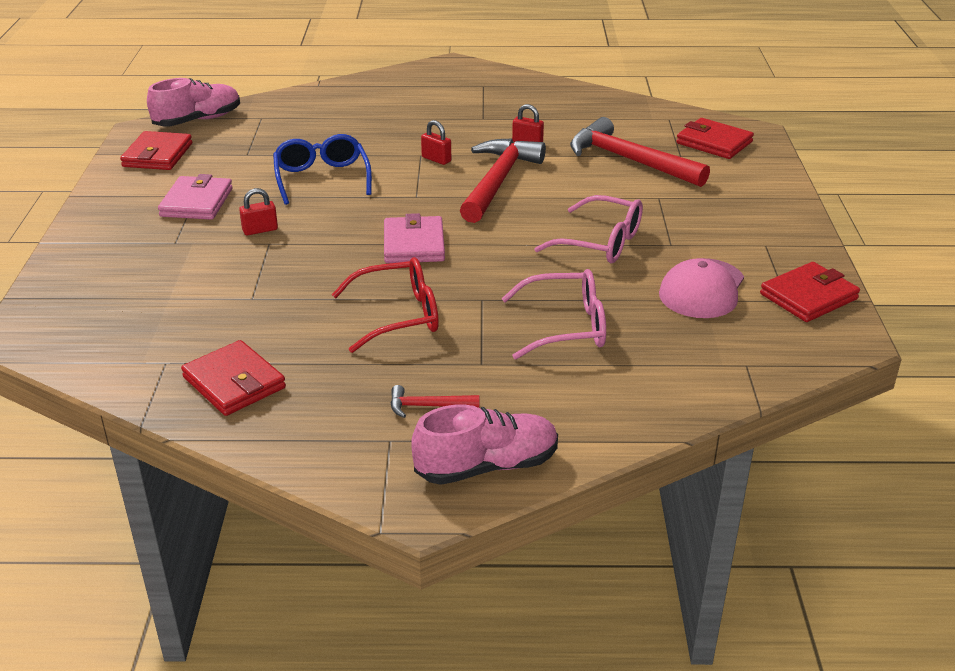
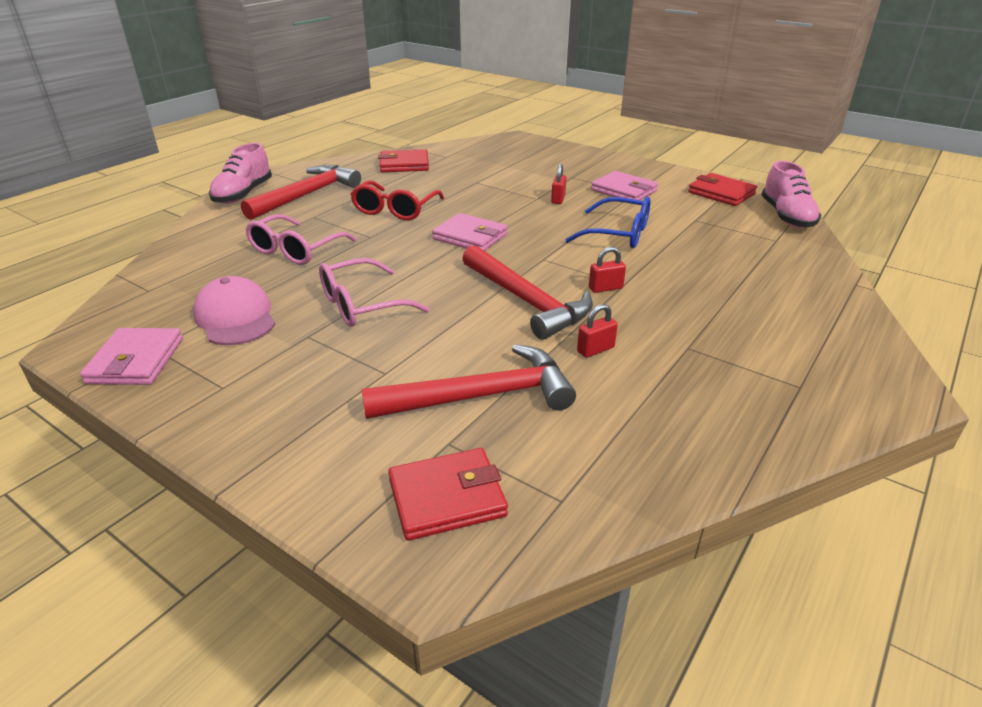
camera: 125 degrees right, 0 degrees up
(428, 406) = (307, 195): red hammer -> red hammer, size x2.29
(808, 296) = (136, 361): red wallet -> pink wallet

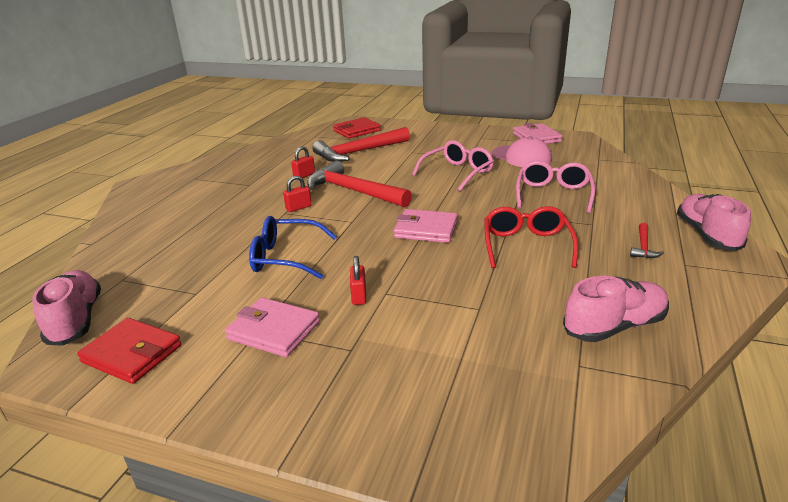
camera: 165 degrees right, 5 degrees down
(307, 195) = (643, 246): red hammer -> red hammer, size x0.44
(404, 165) = (614, 326): red wallet -> pink shoe

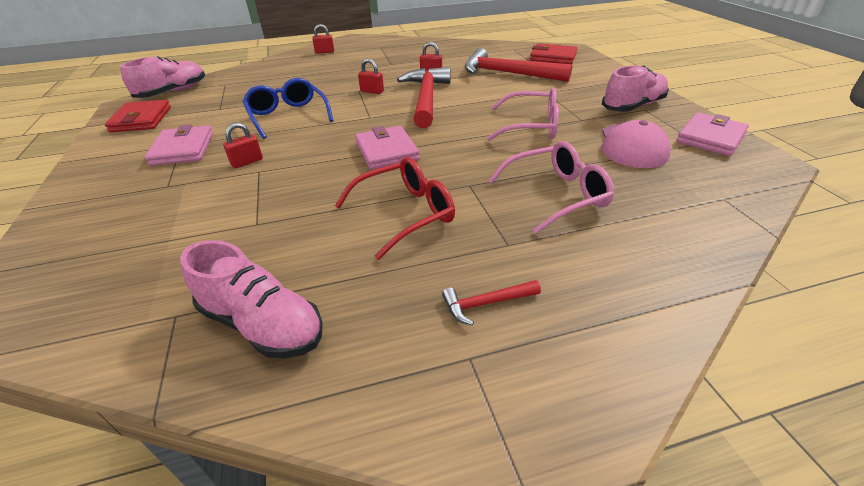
camera: 55 degrees right, 10 degrees up
(146, 206) = (324, 52): none -> red padlock
(707, 235) = (595, 366): pink shoe -> pink shoe (632, 106)

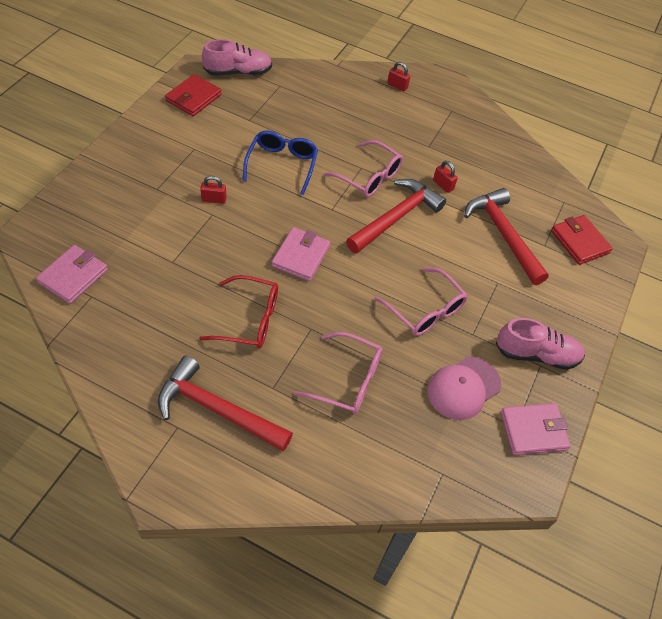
camera: 35 degrees right, 15 degrees up
(183, 149) = (191, 155): pink wallet -> pink wallet (73, 276)
(262, 324) = (119, 333): pink shoe -> none
(372, 91) = (369, 177): red padlock -> pink glasses
(486, 303) = (217, 409): red hammer -> red hammer, size x2.29

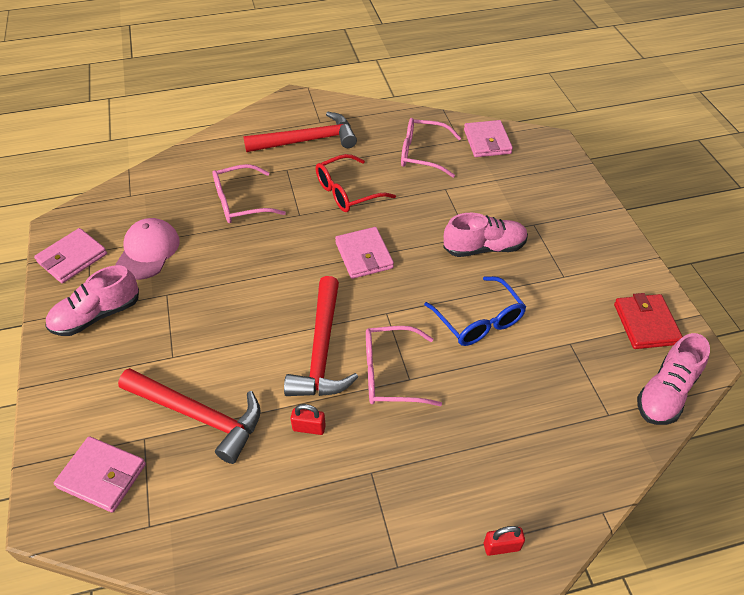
camera: 145 degrees right, 5 degrees down
(214, 199) = (484, 248): red padlock -> pink shoe
(425, 310) = (222, 285): pink glasses -> pink glasses (422, 154)
(579, 242) = (102, 476): red wallet -> pink wallet

